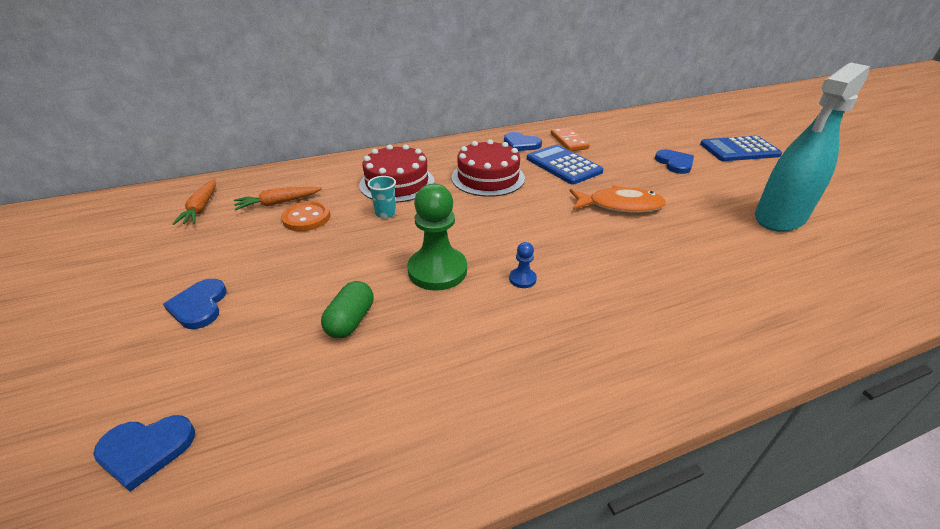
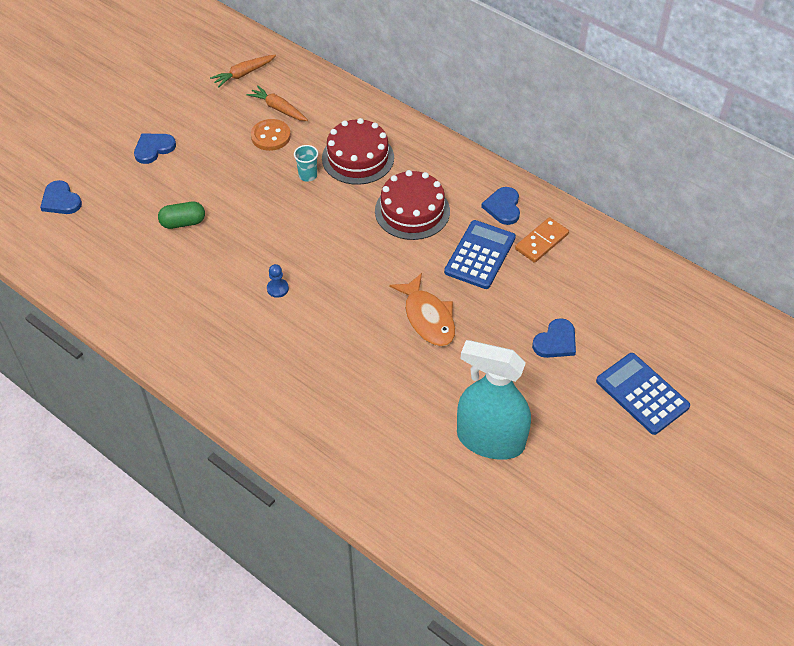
camera: 60 degrees right, 15 degrees up
(437, 270) = (257, 239): green pawn -> none

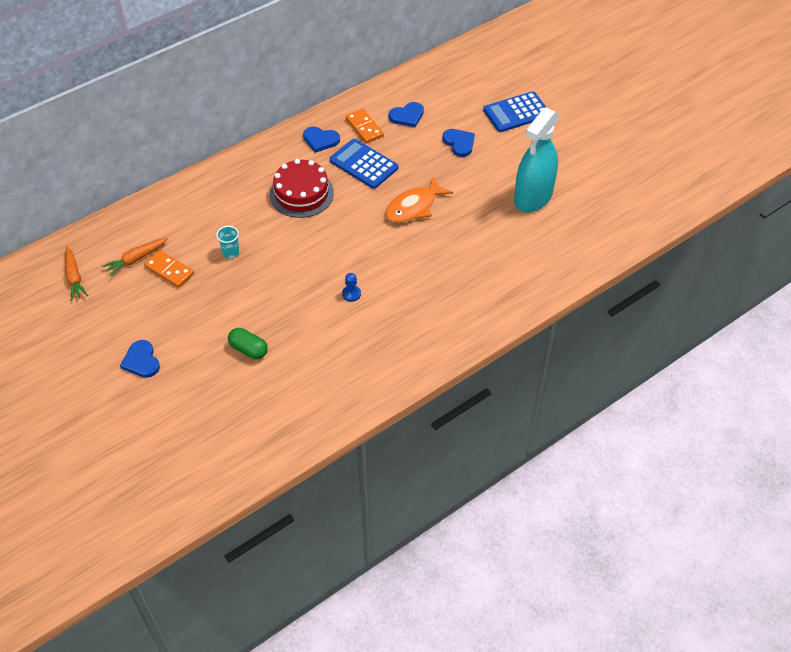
camera: 75 degrees left, 0 degrees up
(61, 200) = (176, 444): blue heart -> blue heart (407, 116)
(183, 222) = (248, 349): green capsule -> green capsule turned 60 degrees counterclockwise
(271, 136) = (169, 270): orange button -> orange domino
(358, 158) = (225, 216): red cake -> none
(428, 317) = (414, 207): orange fish -> orange fish turned 150 degrees clockwise

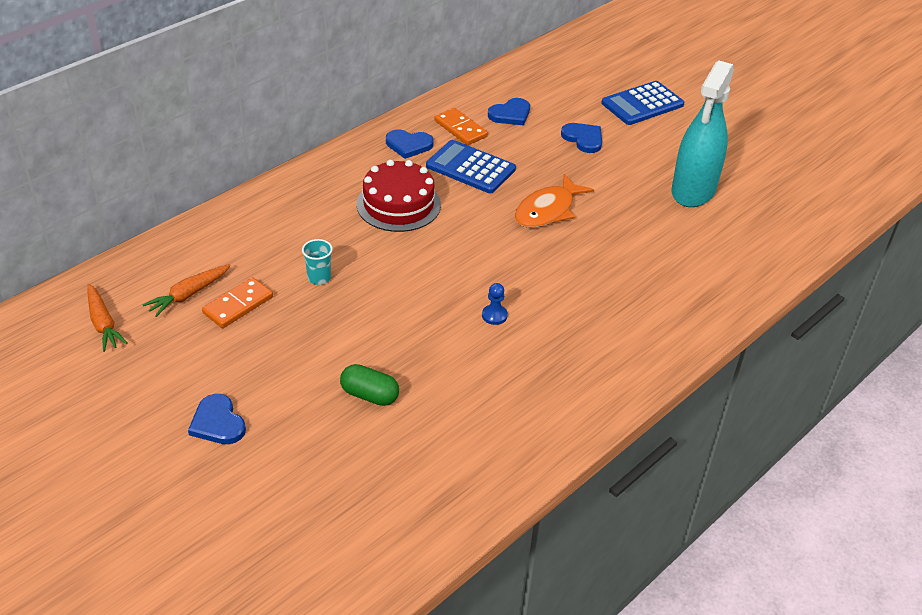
camera: 10 degrees left, 10 degrees down
(169, 270) = (238, 305): orange domino -> orange domino turned 75 degrees counterclockwise

